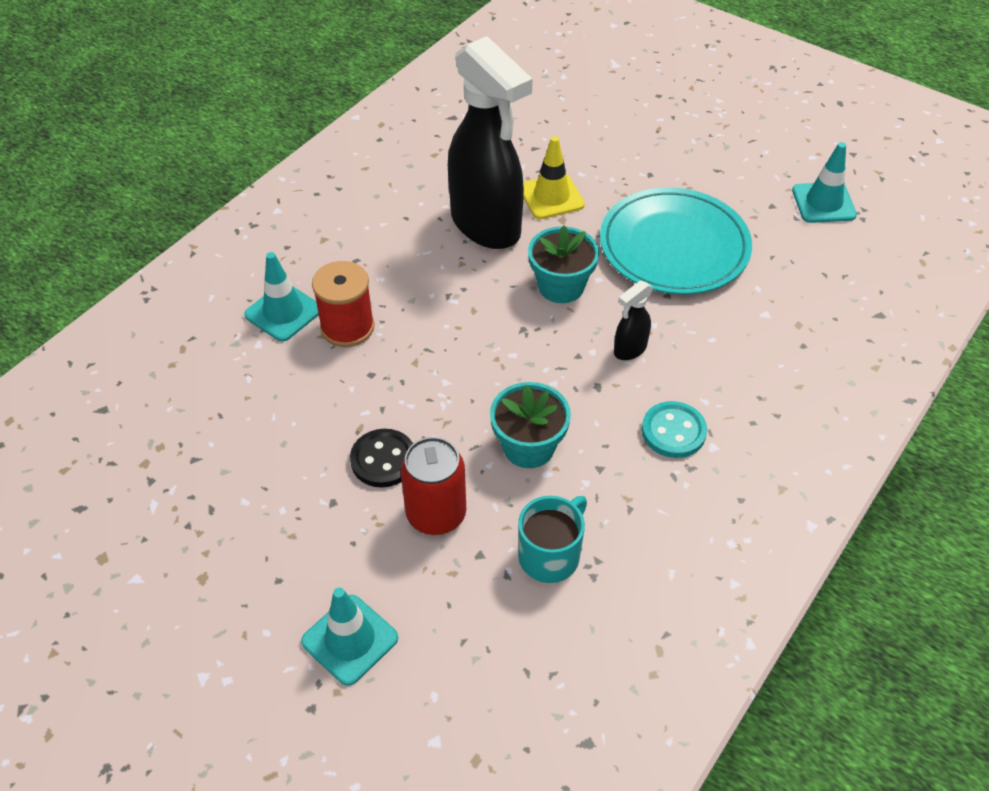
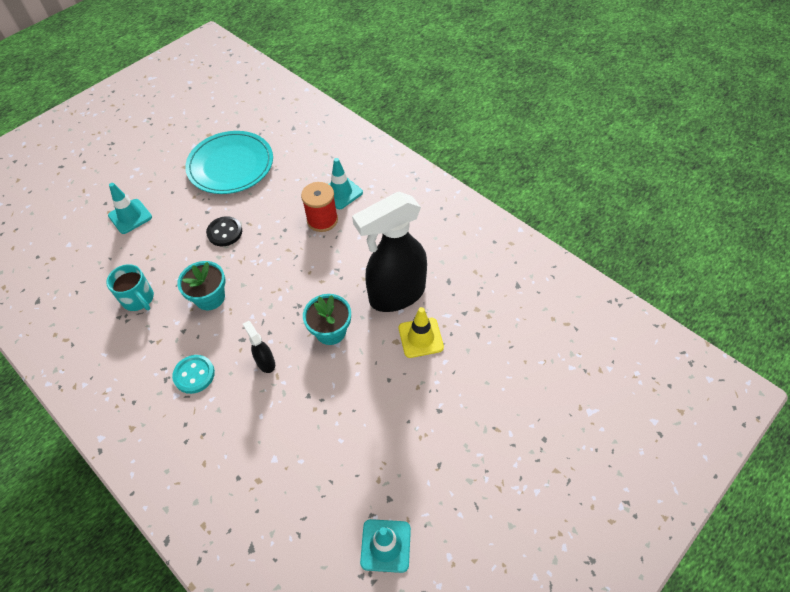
camera: 100 degrees right, 5 degrees up
(436, 514) = (183, 252): red can -> none
(674, 246) = (355, 410): turquoise plate -> turquoise plate (231, 165)

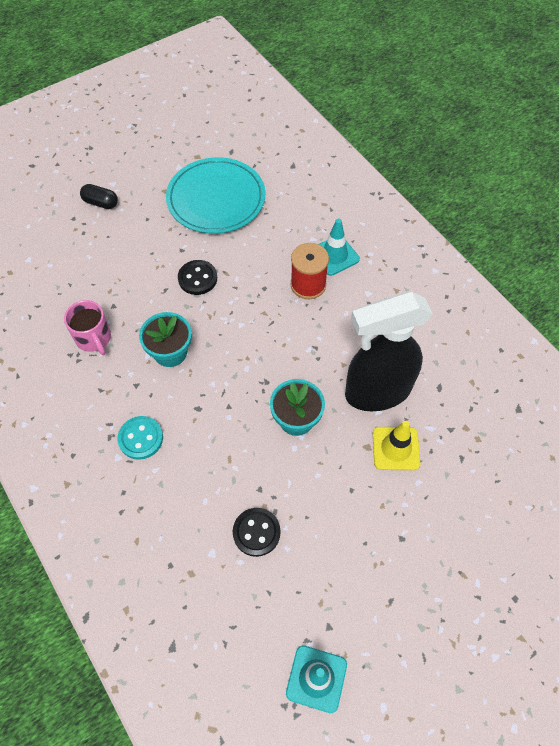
camera: 10 degrees right, 5 degrees up
(128, 186) = (101, 203): none -> black capsule
(130, 216) = (98, 239): turquoise traffic cone -> none
(138, 299) = (94, 338): turquoise mug -> pink mug
(265, 362) = (219, 440): black spray bottle -> none
(311, 432) = (256, 532): none -> black button

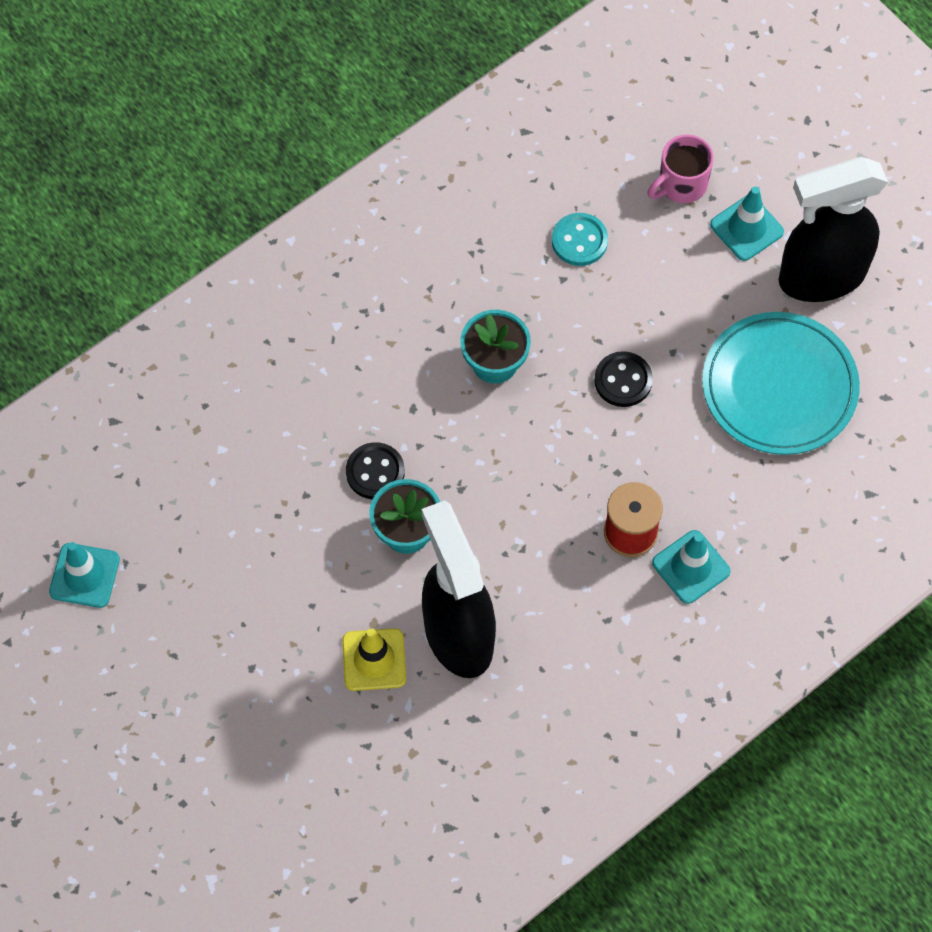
camera: 85 degrees right, 5 degrees up
(94, 338) = (507, 265): pink mug -> pink mug (681, 184)
(101, 203) = (746, 228): black capsule -> turquoise traffic cone
(140, 438) = (364, 347): turquoise button -> turquoise button (579, 241)
(144, 171) = (820, 277): none -> black spray bottle
(256, 532) = (249, 496): black button -> black button (375, 472)

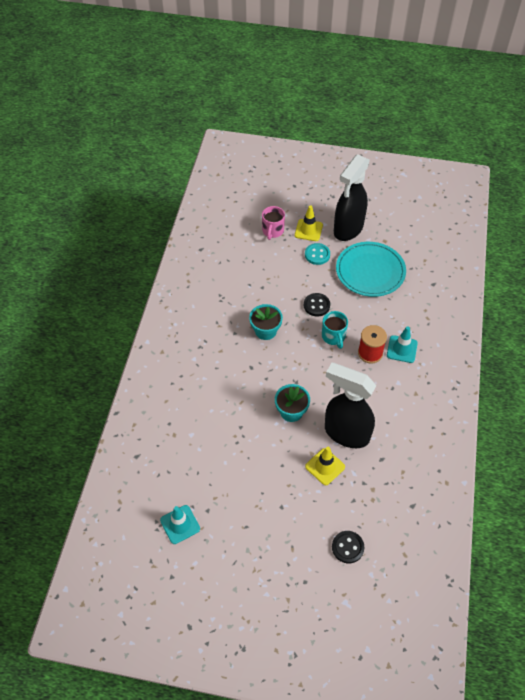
camera: 40 degrees left, 10 degrees down
(375, 472) = (259, 399): black button -> black button (347, 547)
(579, 241) = (255, 271): turquoise button -> turquoise button (317, 255)
(597, 458) = (333, 337): none -> turquoise mug
(746, 228) = (308, 230): turquoise traffic cone -> yellow traffic cone

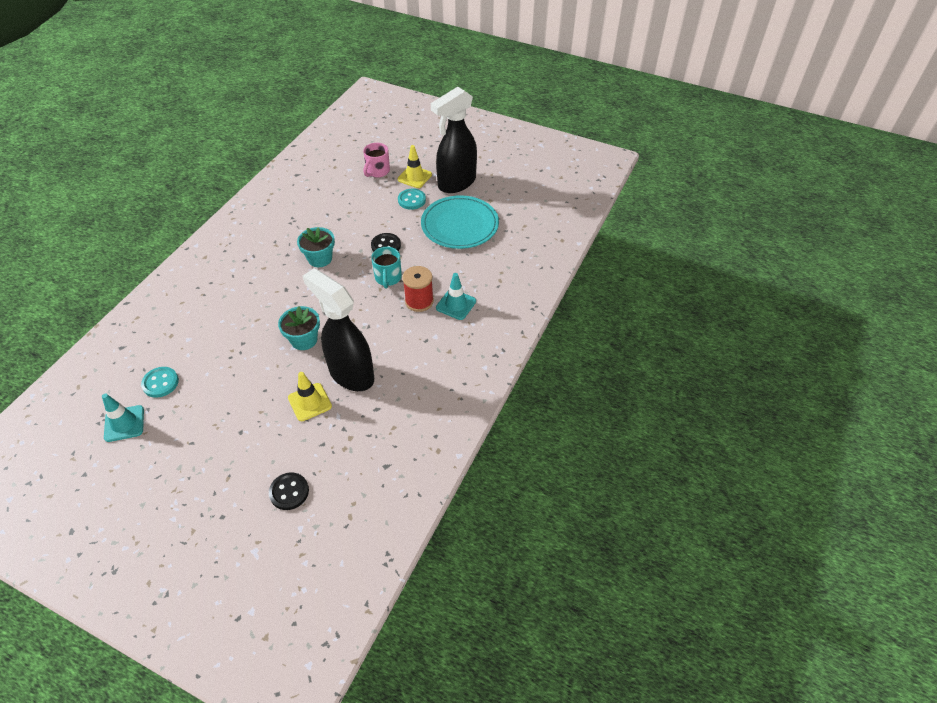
camera: 15 degrees right, 5 degrees down
(190, 480) = (160, 383): none -> turquoise button

